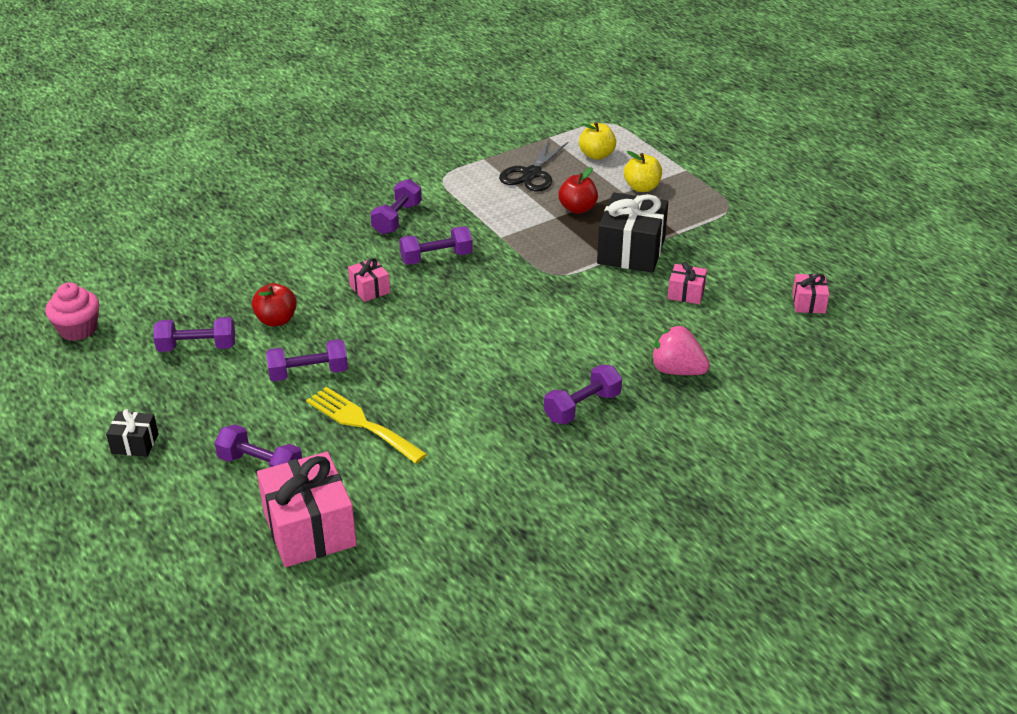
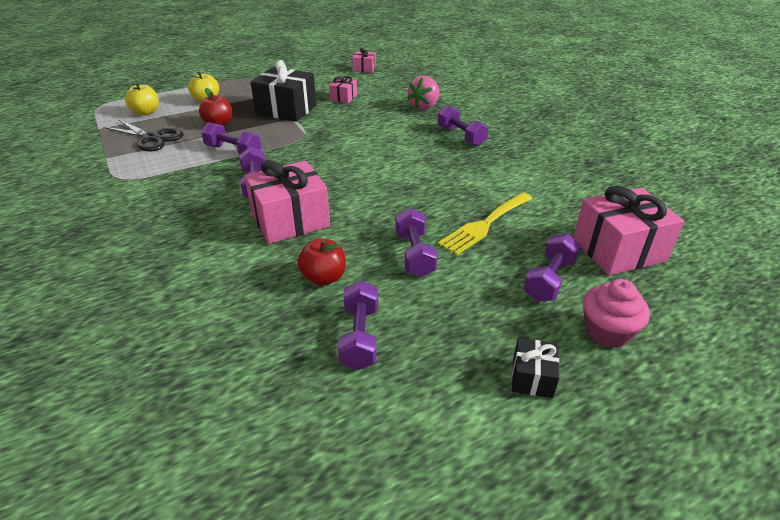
camera: 85 degrees left, 0 degrees up
(78, 329) = (293, 473): pink cupcake -> pink cupcake (607, 332)
(370, 289) = (290, 220): pink gift -> pink gift, size x2.02
(397, 219) = (177, 204): purple dumbbell -> purple dumbbell (233, 151)

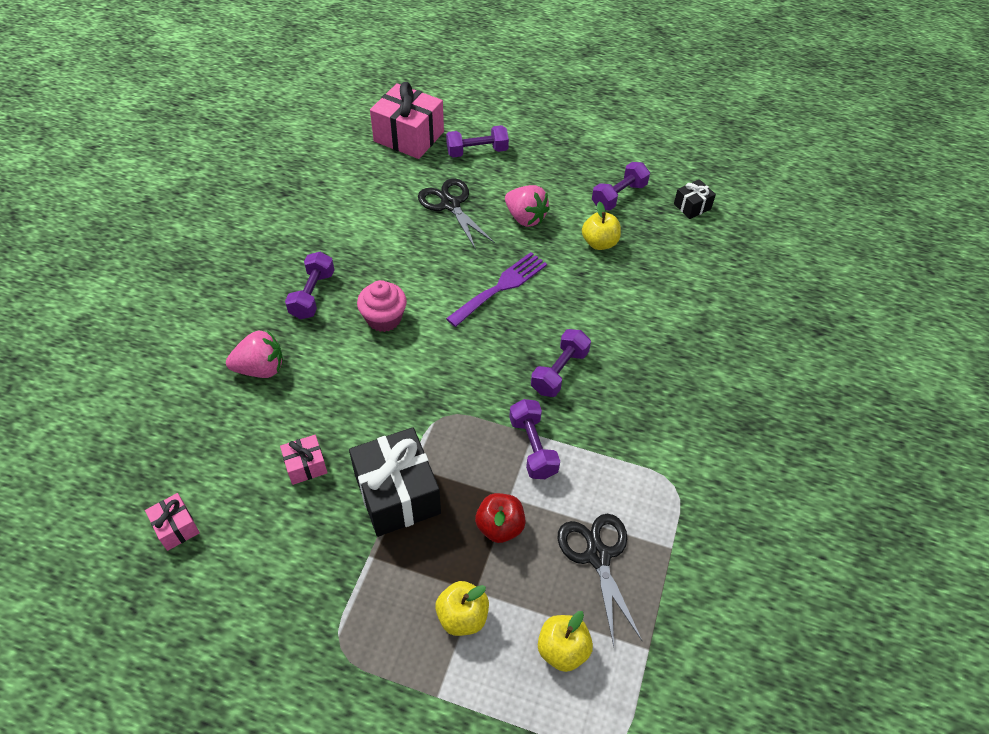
camera: 135 degrees left, 15 degrees up
(290, 220) = (571, 307): pink gift -> none
(324, 278) = (599, 243): red apple -> yellow apple
(359, 201) = (501, 287): none -> purple fork
(414, 254) = (525, 218): purple dumbbell -> pink strawberry
(484, 225) = (450, 204): yellow fork -> black scissors
(532, 377) = (562, 127): black gift -> black gift (692, 206)
(607, 332) = (497, 116): pink cupcake -> pink cupcake (384, 318)

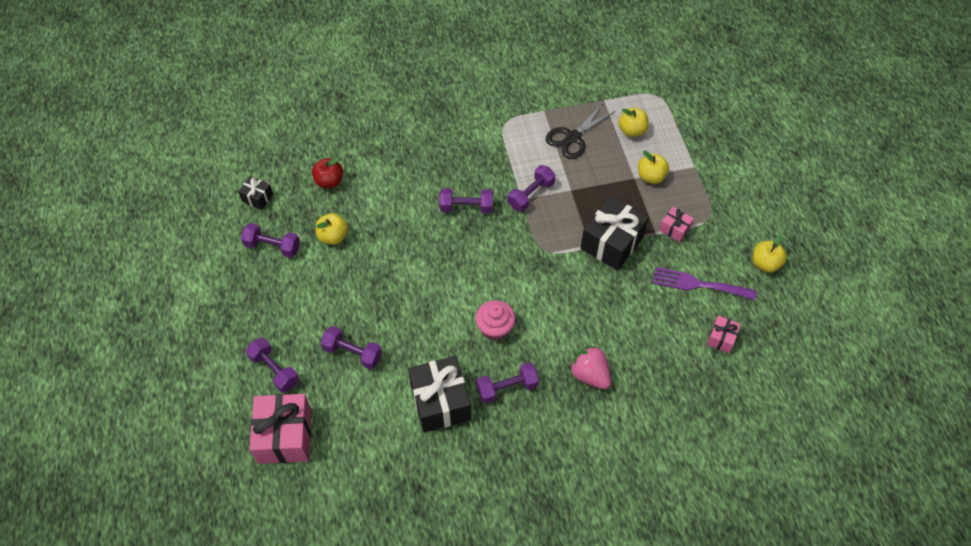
camera: 120 degrees left, 5 degrees up
(214, 668) = (765, 263): none -> yellow apple
(306, 466) = (632, 299): pink gift -> pink gift (674, 229)
(346, 241) = (440, 402): none -> black gift
(450, 204) = (353, 353): black scissors -> purple dumbbell
(500, 526) = (591, 185): red apple -> red apple (329, 181)
(501, 287) = (417, 274): purple fork -> purple fork (698, 284)
(525, 218) = (336, 294): pink strawberry -> none

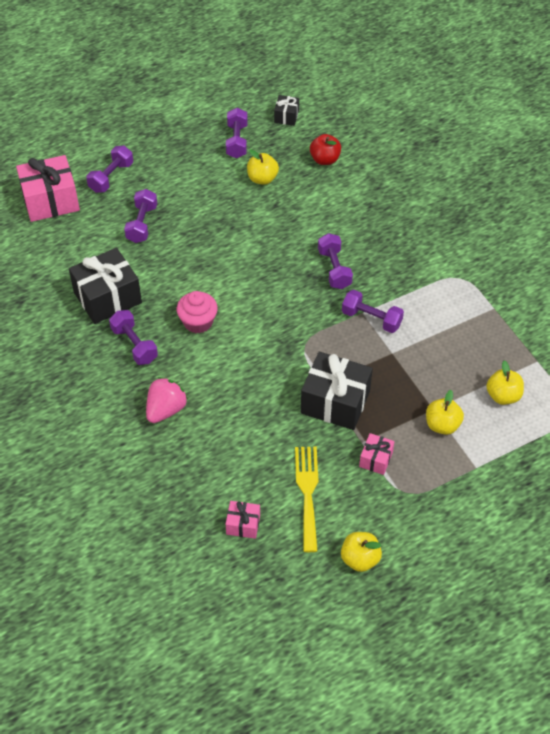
camera: 75 degrees right, 5 degrees down
(573, 138) = (466, 342): black scissors -> none
(698, 284) = (307, 492): purple fork -> yellow fork

